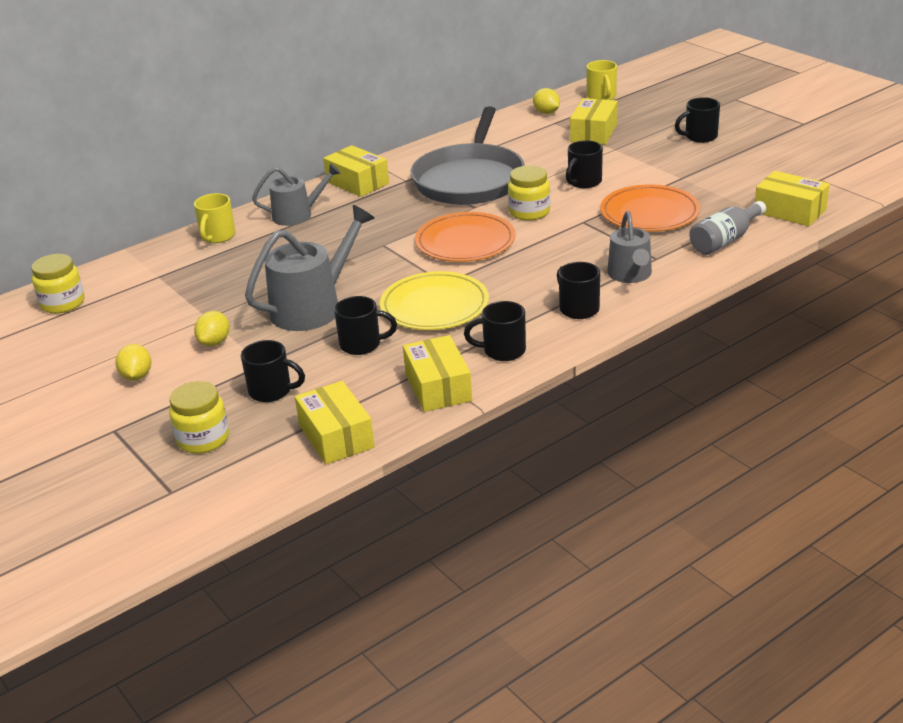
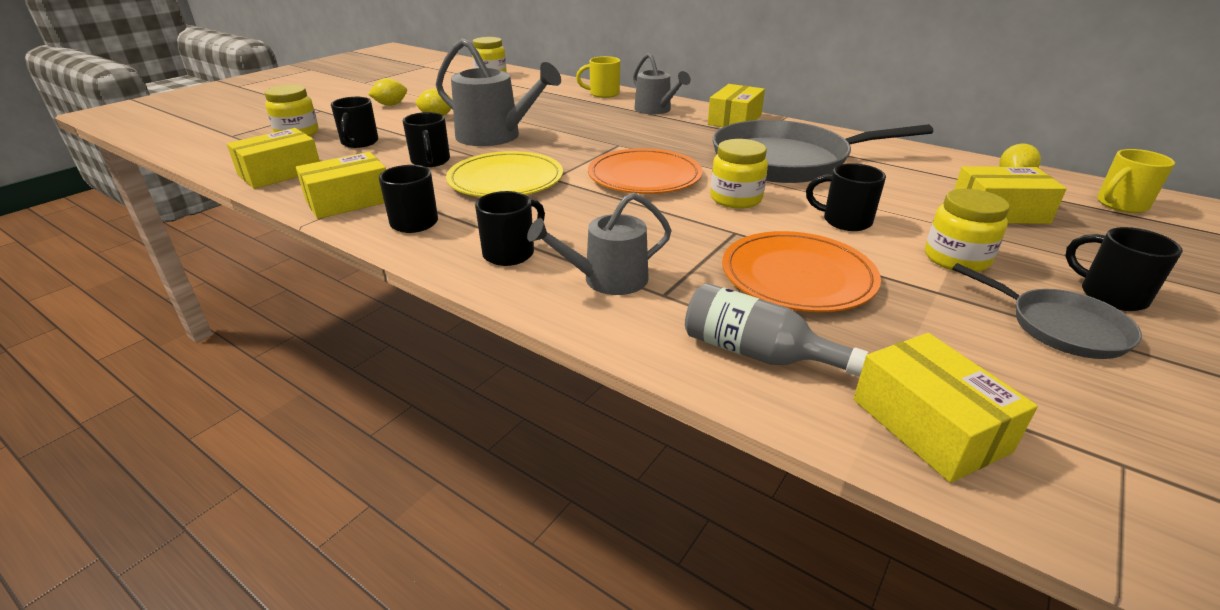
camera: 70 degrees right, 0 degrees up
(647, 162) = (956, 259): none -> yellow jar
(724, 158) = (1060, 327): none -> grey pan
(790, 211) = (929, 425): yellow box -> yellow box turned 45 degrees counterclockwise

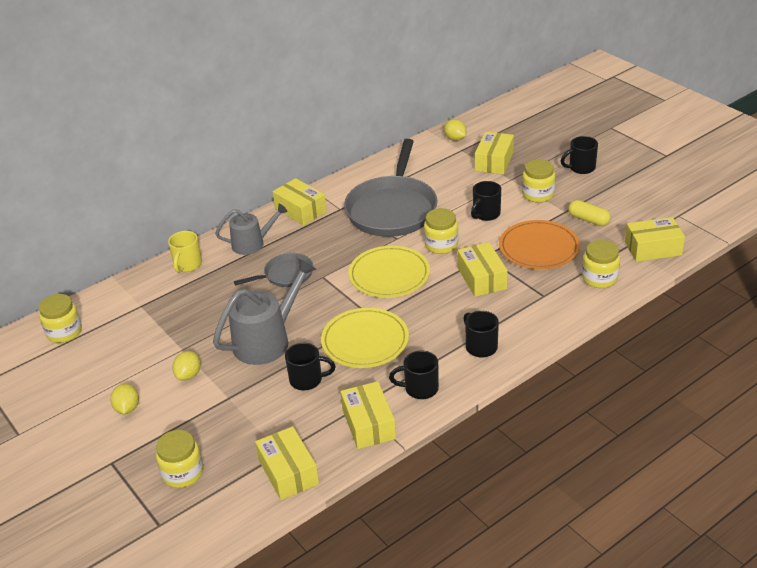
camera: 70 degrees left, 5 degrees up
(359, 143) = (236, 426): black mug -> none
(608, 279) = (523, 312): grey watering can -> none
(644, 176) = (389, 275): orange plate -> yellow plate
(676, 236) = (481, 278): none -> yellow box
(756, 353) = (599, 278): grey bottle -> yellow jar
(941, 321) = (588, 220): none -> yellow capsule
(1060, 327) = (600, 191): grey pan -> grey pan (286, 275)
(1120, 205) = (501, 123): yellow mug -> none

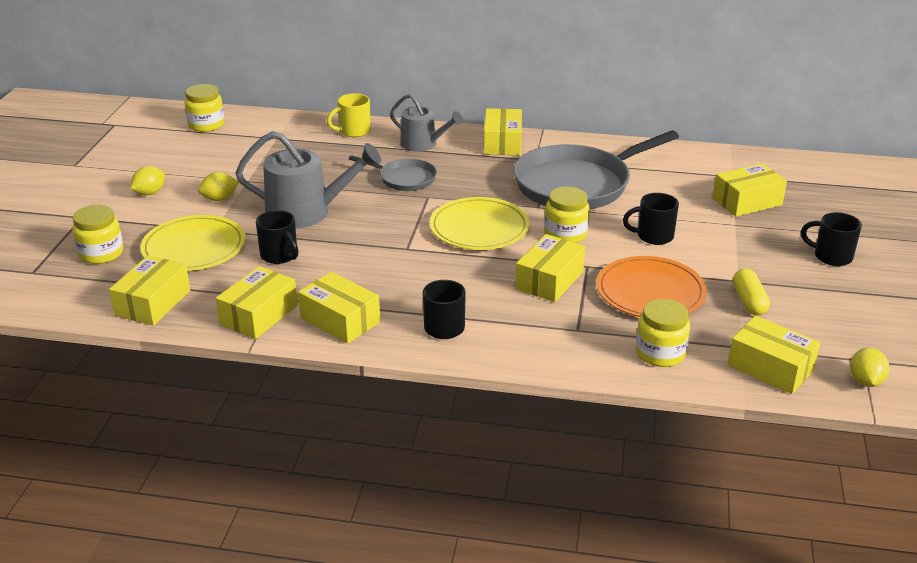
camera: 45 degrees right, 5 degrees down
(365, 341) = (369, 259): yellow plate -> yellow plate (194, 247)
(420, 389) = (340, 320): black mug -> yellow box
(455, 139) = (744, 164): yellow lemon -> yellow lemon (865, 381)
(538, 194) = (737, 251): yellow jar -> none

